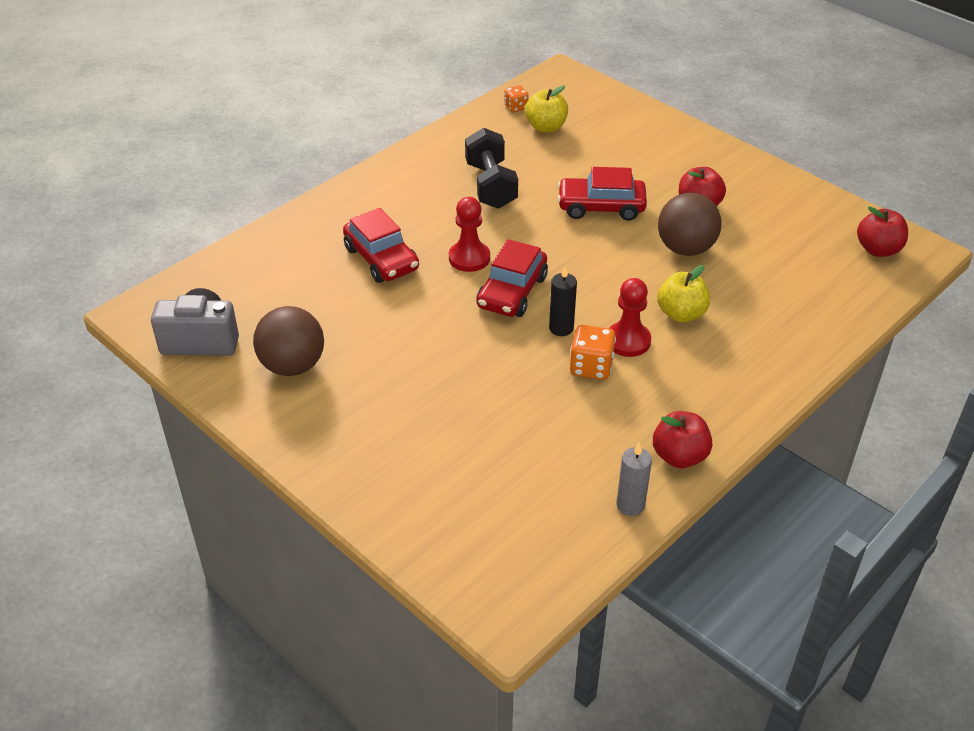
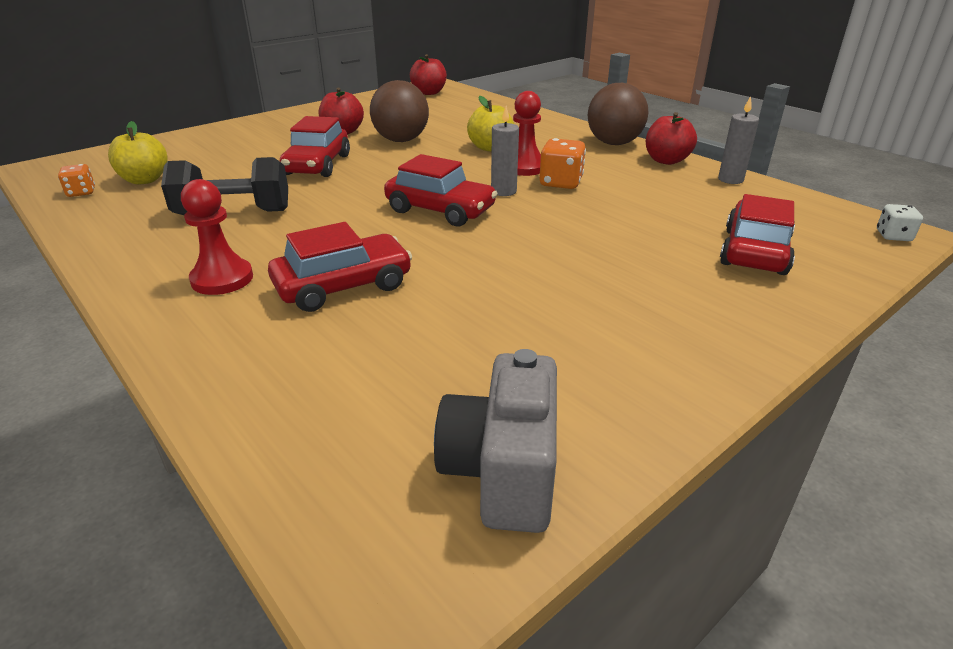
camera: 85 degrees left, 10 degrees down
(292, 366) = (568, 361): brown ball -> brown ball (614, 143)
(452, 489) = (754, 251): none -> red car
(469, 258) = (370, 230): red pawn -> red pawn (222, 279)
(497, 610) = (893, 236): none -> white dice
(561, 328) = (503, 191): black candle -> grey candle

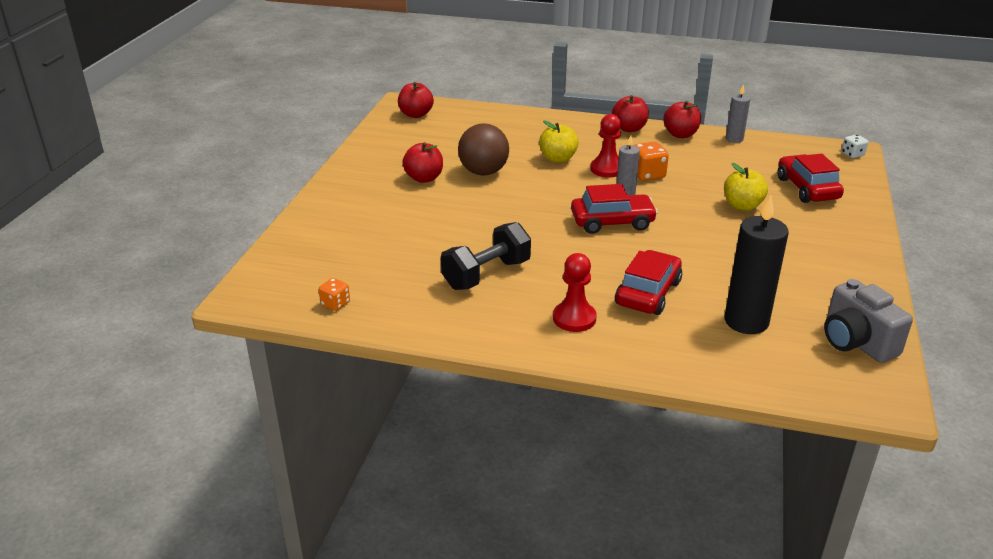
camera: 35 degrees left, 0 degrees up
(145, 180) = (361, 275): yellow apple -> yellow apple (742, 206)
(317, 165) = (465, 215): red car -> none
(394, 366) = (746, 321): none -> black candle
(614, 143) = (629, 128): brown ball -> red apple

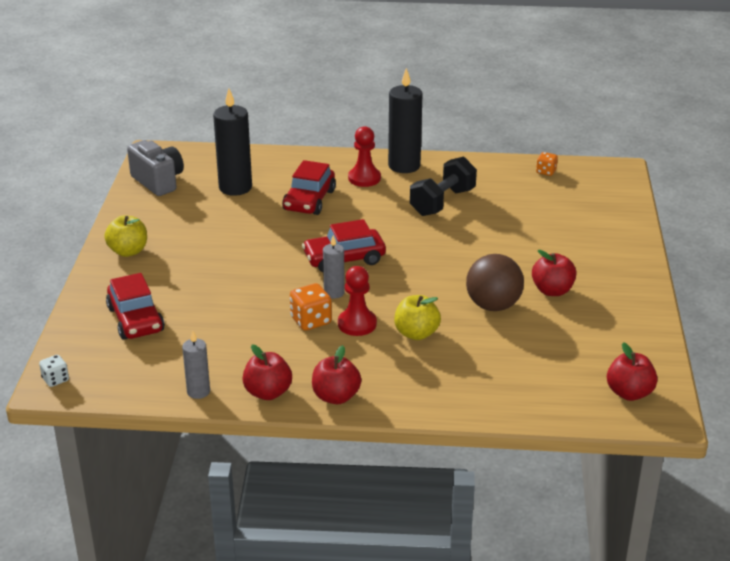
camera: 170 degrees right, 0 degrees up
(516, 333) = (404, 166): none -> black candle
(742, 206) = (213, 290): yellow apple -> yellow apple (128, 251)

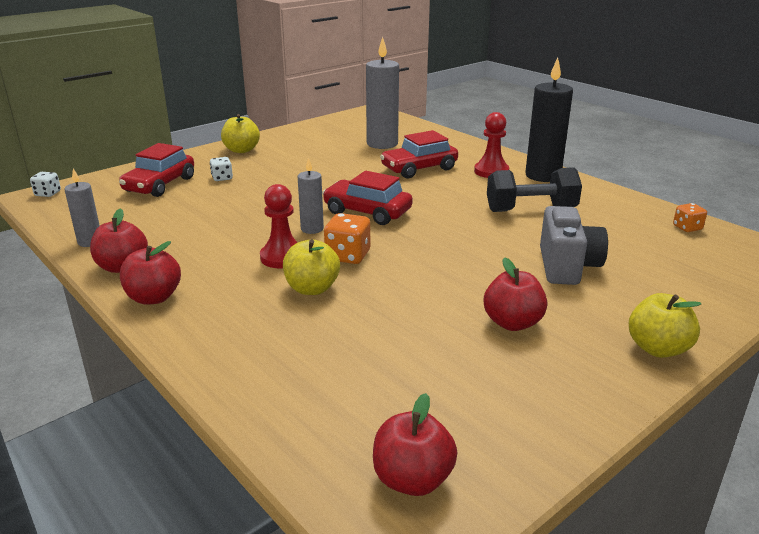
camera: 45 degrees right, 5 degrees down
(158, 181) = (340, 125): grey camera -> grey camera (567, 267)
(174, 286) = (222, 178): none -> white dice
(235, 187) = (382, 144): black candle -> grey candle
(311, 321) = (256, 238): orange dice -> orange dice (348, 256)
(493, 305) = (425, 304): brown ball -> none
(632, 266) = (657, 348): none -> yellow apple

